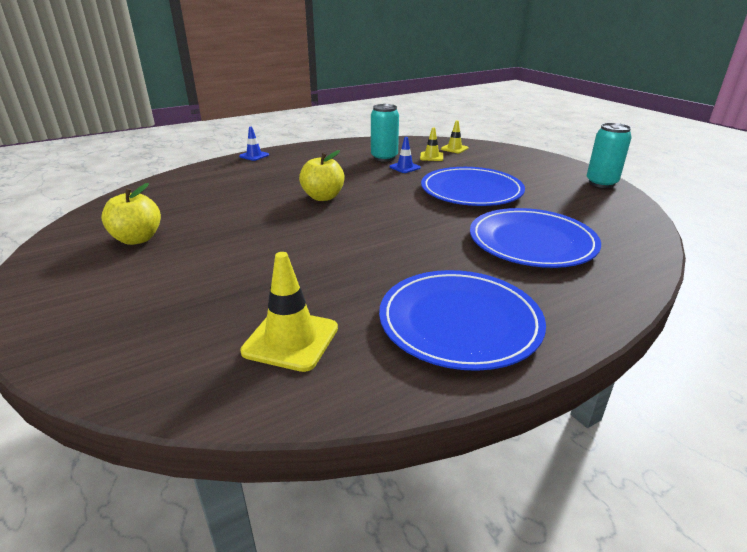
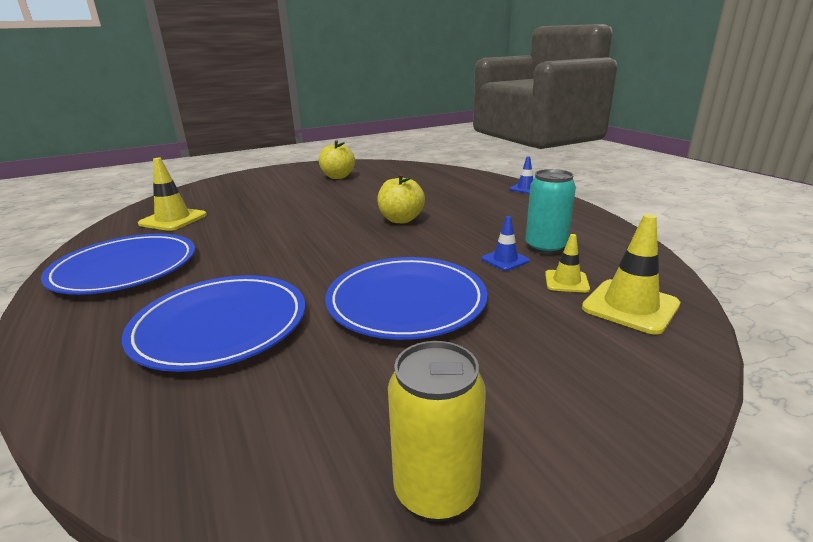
camera: 95 degrees right, 5 degrees down
(454, 148) = (630, 306): yellow traffic cone -> yellow traffic cone, size x1.72
(601, 183) = (436, 490): turquoise can -> yellow can

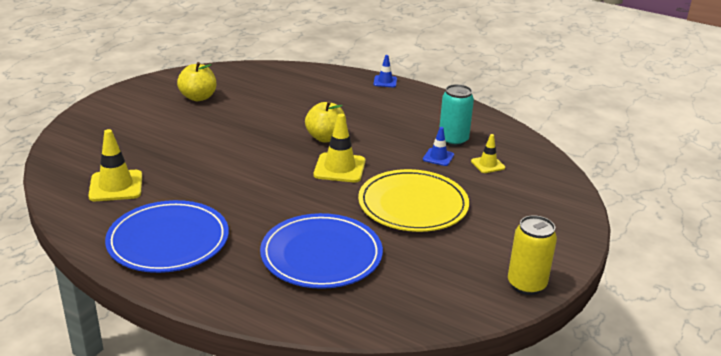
camera: 35 degrees left, 5 degrees up
(406, 301) = (413, 205): blue plate -> yellow plate
(630, 306) = (532, 172): yellow traffic cone -> yellow traffic cone (339, 168)

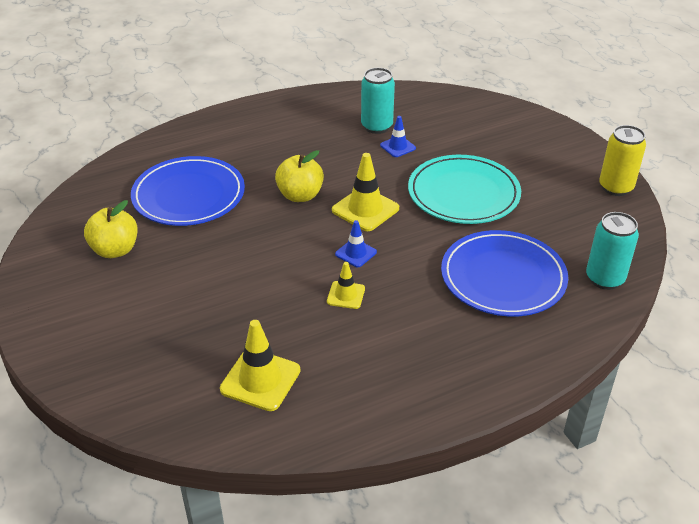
camera: 55 degrees left, 10 degrees up
(168, 241) = (405, 371): blue plate -> blue plate (189, 195)
(375, 312) = (604, 279): none -> turquoise can
(385, 82) = (225, 115): blue traffic cone -> blue traffic cone (355, 253)
(413, 205) = (463, 193): yellow plate -> turquoise plate
(488, 164) = (433, 127): yellow traffic cone -> yellow traffic cone (346, 295)

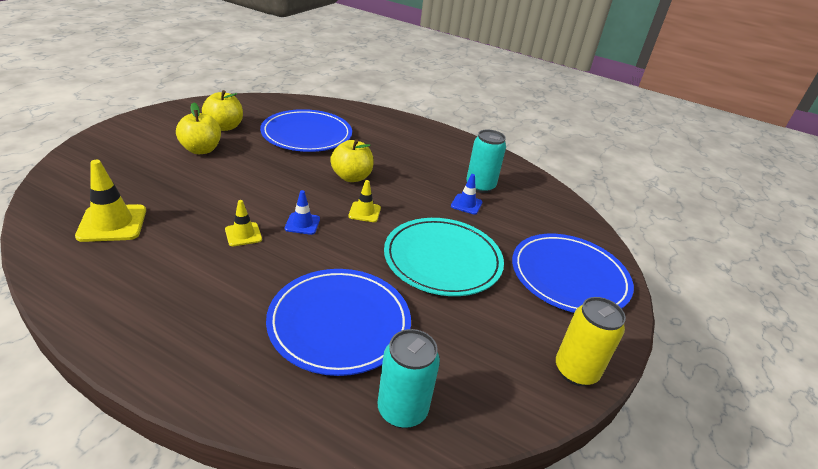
camera: 50 degrees right, 5 degrees down
(156, 282) = (201, 150): none -> yellow apple
(365, 209) = (364, 212): yellow traffic cone -> yellow traffic cone, size x0.58
(526, 141) = (569, 277): none -> blue plate

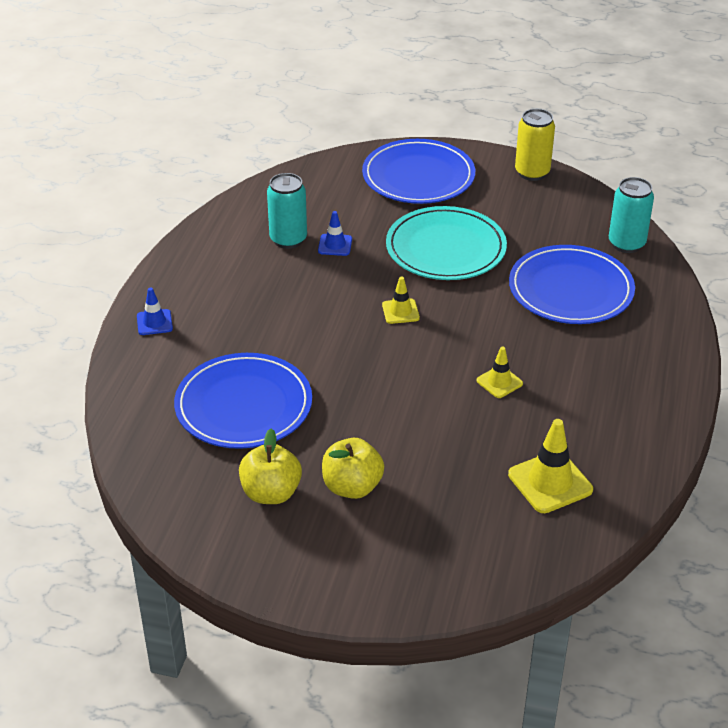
camera: 100 degrees left, 5 degrees up
(302, 224) = (452, 348): blue traffic cone -> blue traffic cone (154, 322)
(351, 177) = (333, 337): yellow apple -> none

